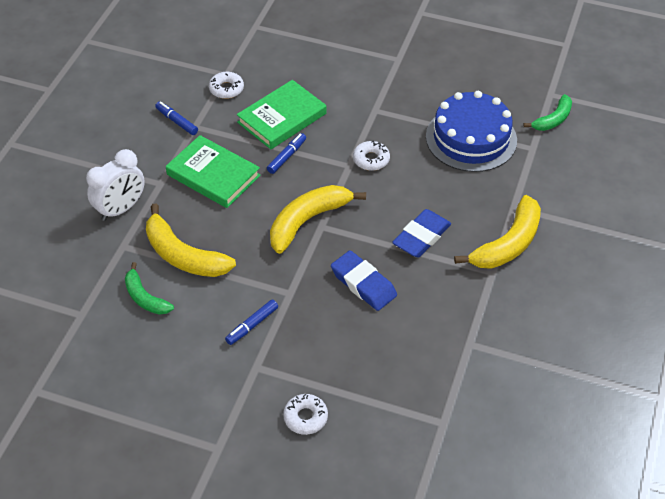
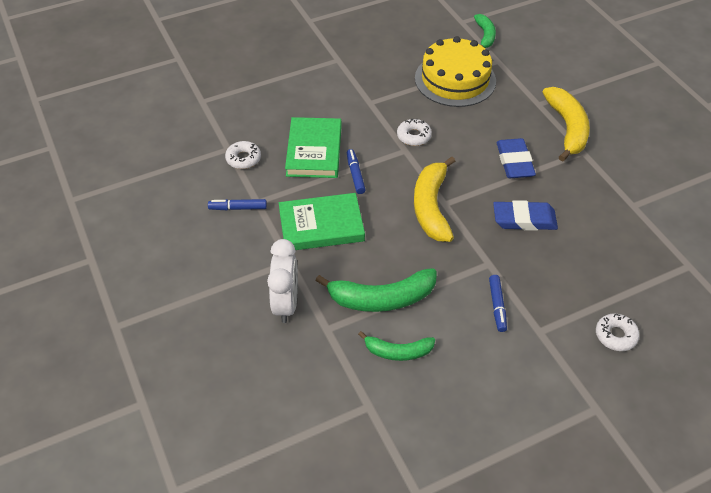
camera: 45 degrees left, 0 degrees up
(183, 255) = (381, 298): yellow banana -> green banana
(471, 138) = (455, 79): blue cake -> yellow cake

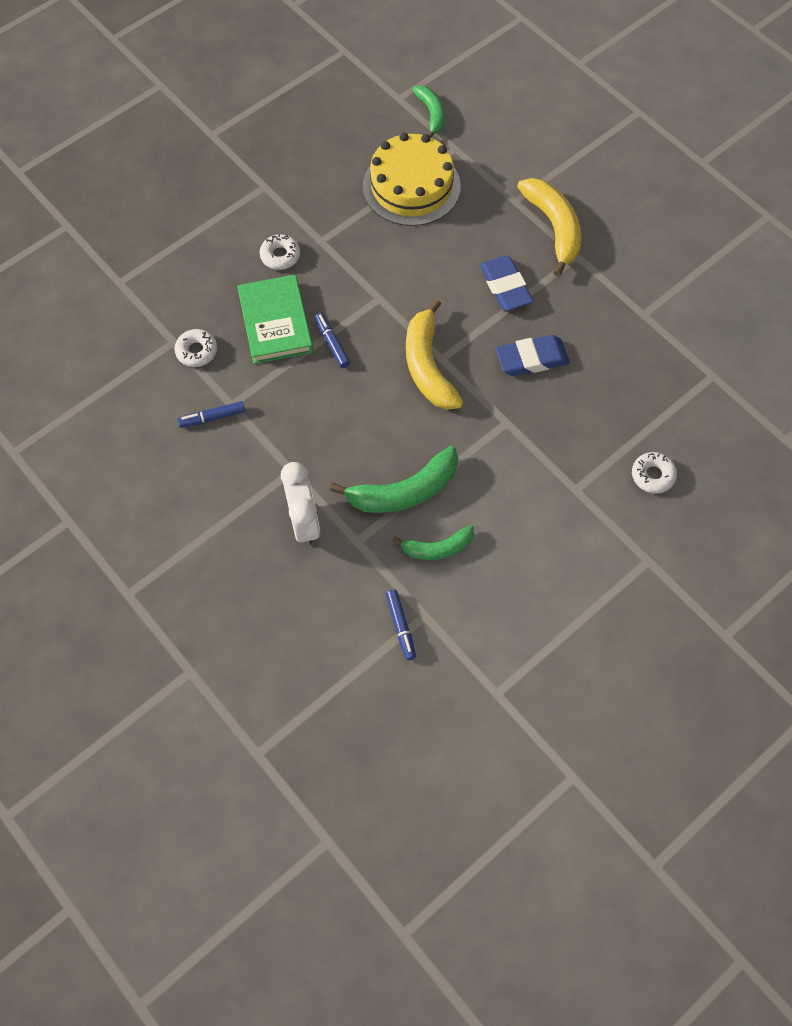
camera: 15 degrees left, 15 degrees up
(321, 226) = (313, 418): green book -> none
(414, 136) = (384, 277): white donut -> white donut (280, 256)
(497, 306) = (526, 471): blue marker -> blue marker (400, 626)

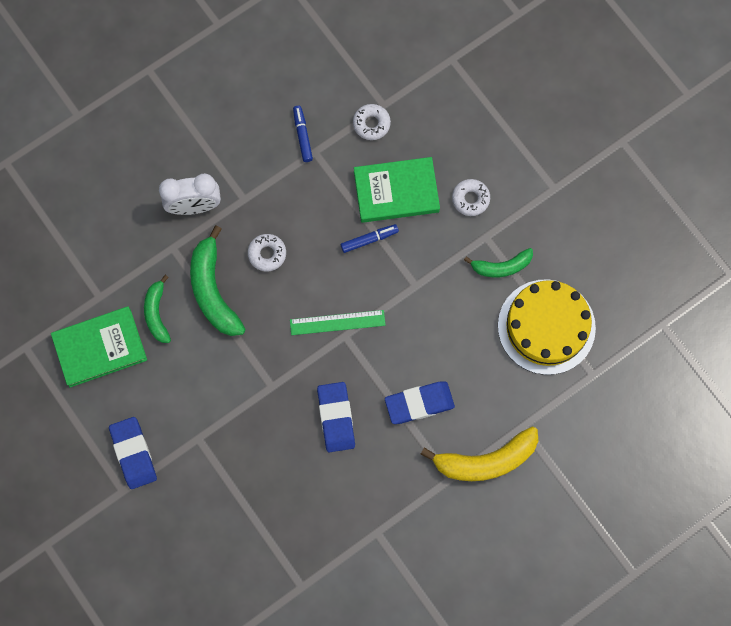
camera: 95 degrees right, 10 degrees up
(400, 626) = (92, 277): blue marker -> none
(428, 366) = (337, 322): yellow banana -> green ruler
(431, 114) = (639, 355): green banana -> green banana (501, 266)
(486, 606) = (100, 347): none -> green book
(604, 554) = (133, 453): none -> blue eraser
(652, 475) = (203, 509): white donut -> white donut (267, 254)

